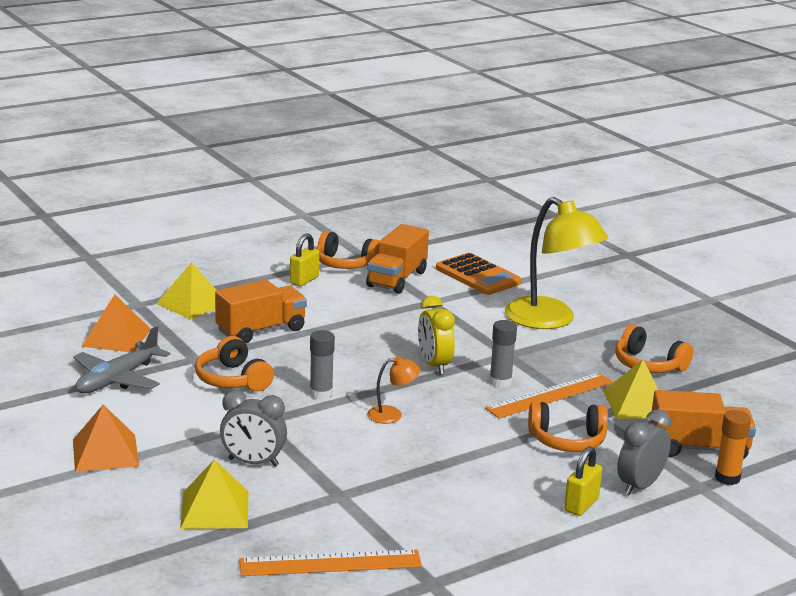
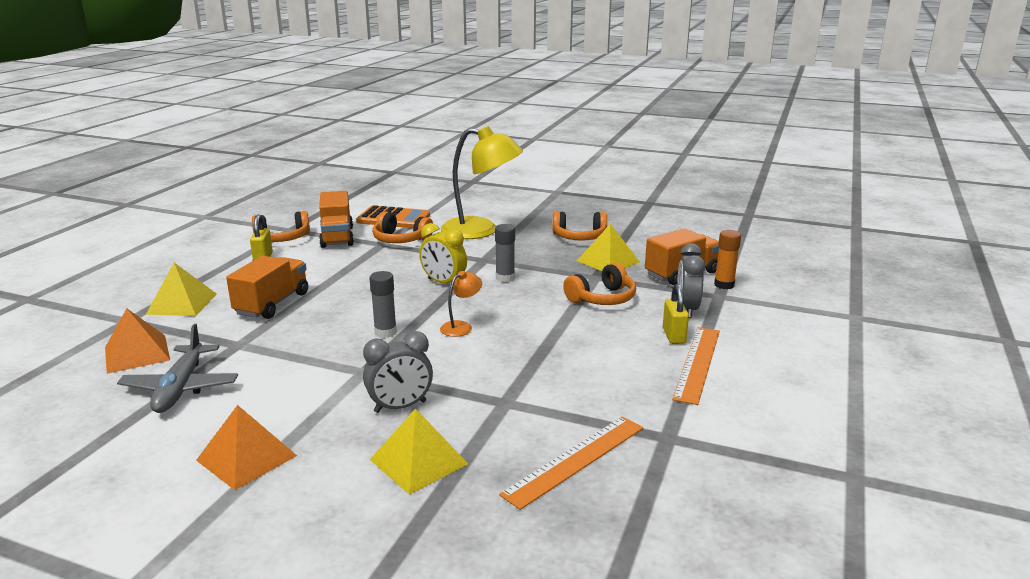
camera: 35 degrees left, 0 degrees up
(233, 379) = (295, 348): orange headphones -> orange headphones (400, 239)
(550, 395) = (549, 275): orange ruler -> orange ruler (697, 363)

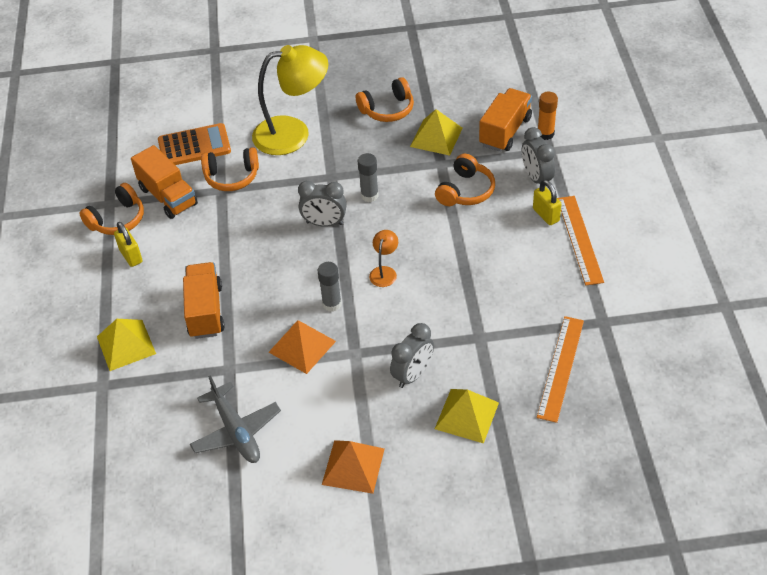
camera: 25 degrees left, 25 degrees up
(137, 353) = (158, 415): orange pyramid -> orange pyramid (302, 346)
(444, 283) = (324, 223): yellow clock -> grey clock

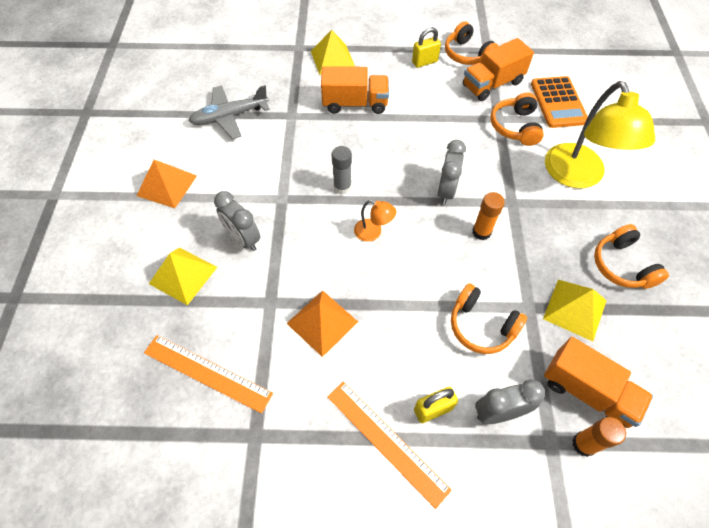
camera: 95 degrees right, 10 degrees up
(302, 346) = (300, 162): orange pyramid -> orange pyramid (322, 322)
(369, 195) = (481, 232): grey glue stick -> orange glue stick
(579, 239) = (386, 441): orange ruler -> orange ruler turned 45 degrees clockwise

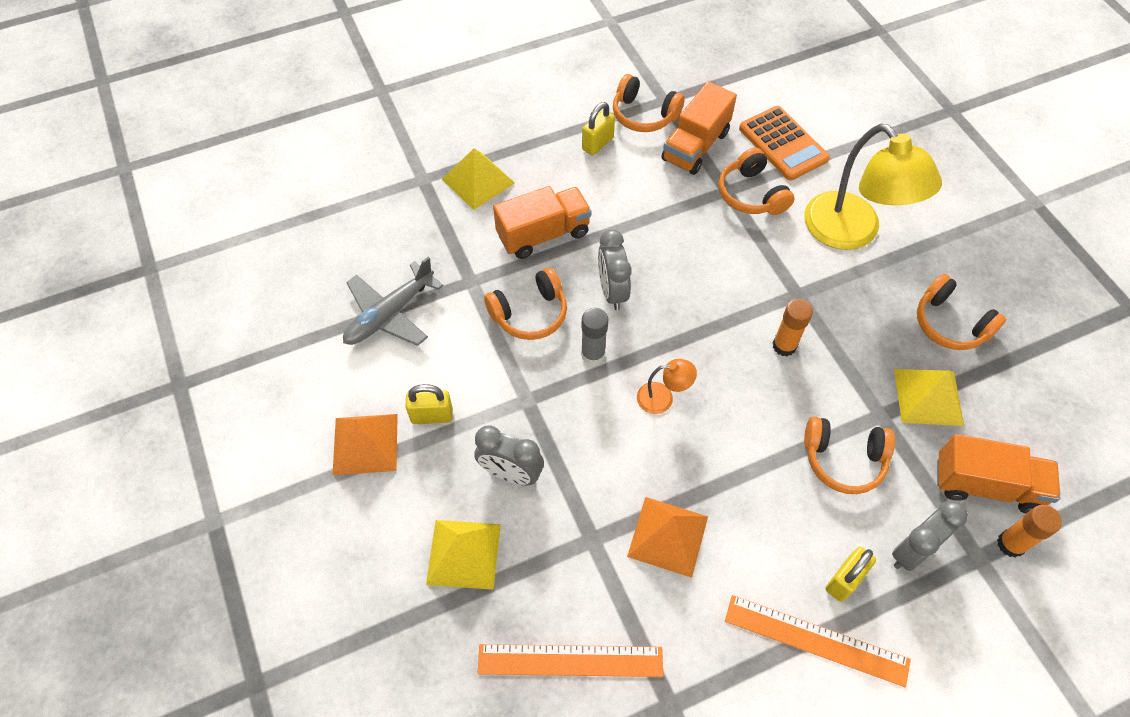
camera: 25 degrees left, 0 degrees up
(217, 185) = (432, 416): none -> yellow padlock
(316, 147) = (529, 313): none -> orange headphones
(446, 191) = (717, 310): grey clock -> grey clock (612, 291)

